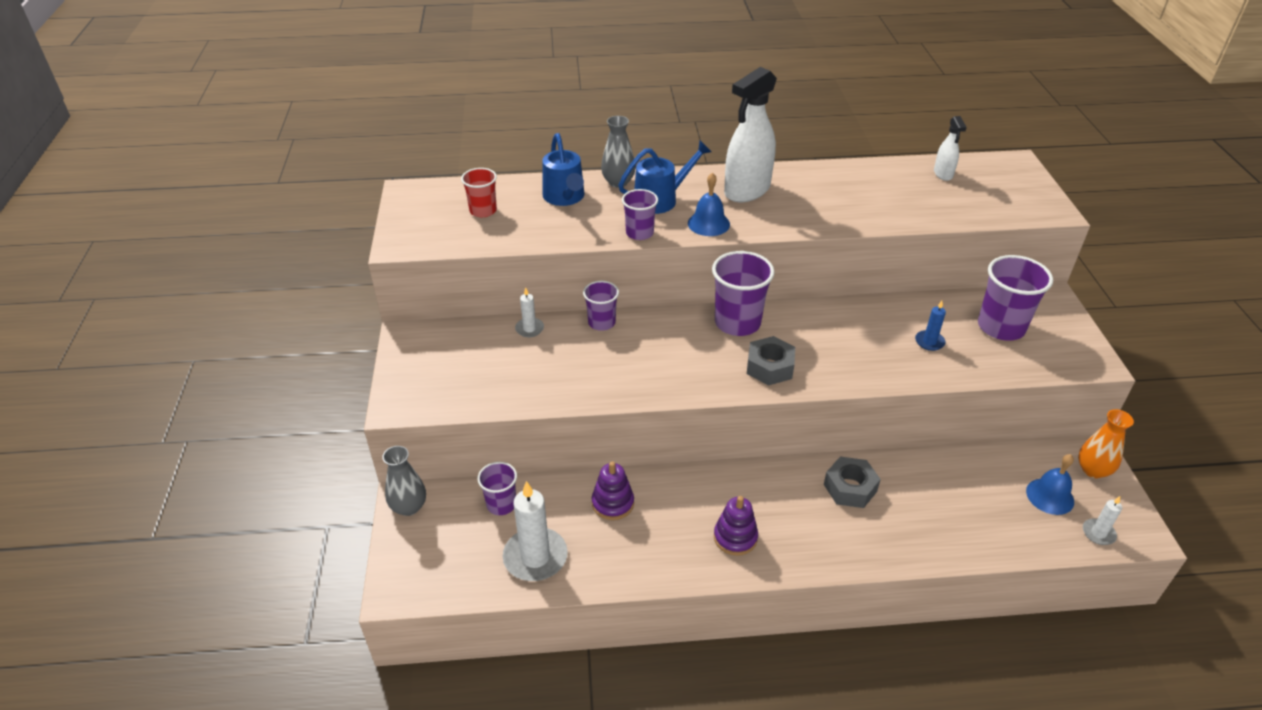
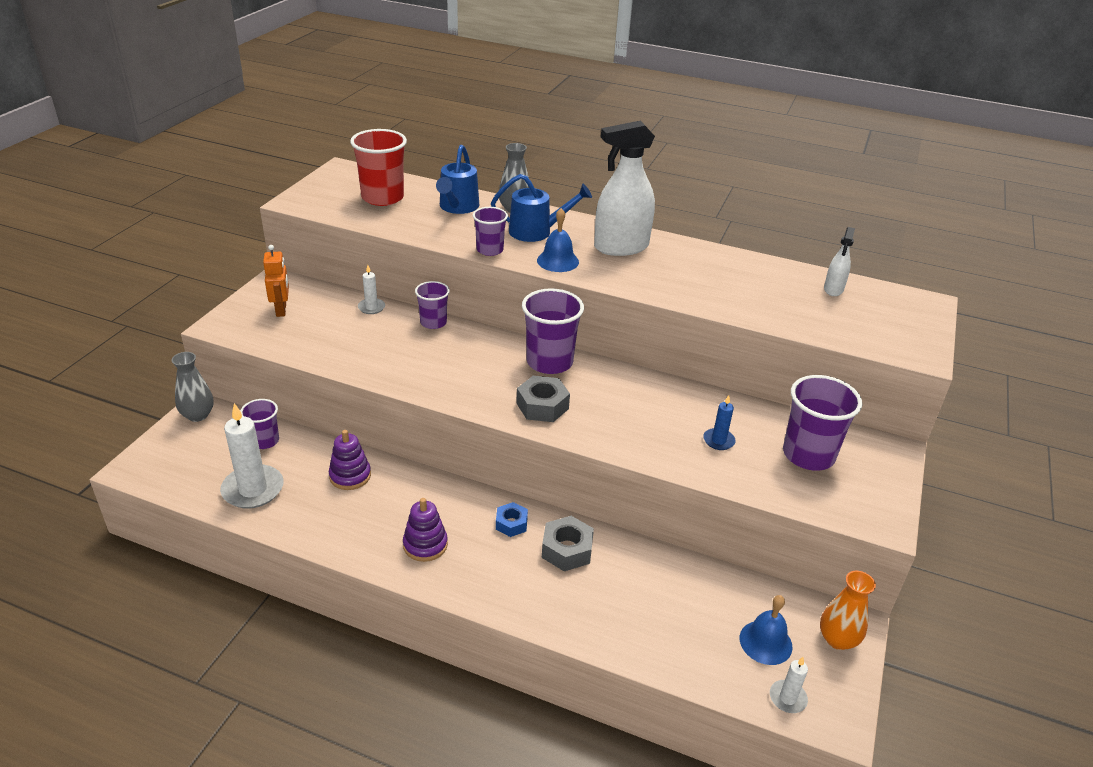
camera: 25 degrees right, 5 degrees down
(444, 364) = (281, 310): none -> orange robot
(483, 211) = (382, 198): red cup -> red cup, size x1.69
(787, 485) = (511, 524): none -> blue nut

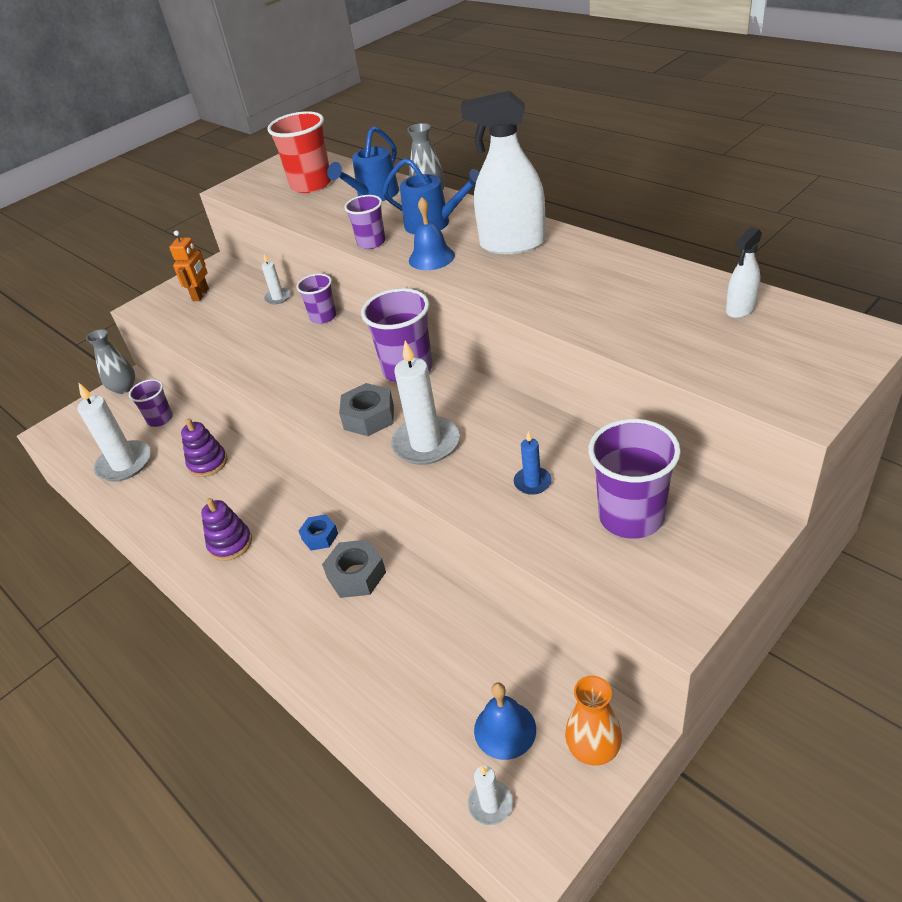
camera: 30 degrees right, 5 degrees up
(609, 422) = (426, 444): none -> white candle

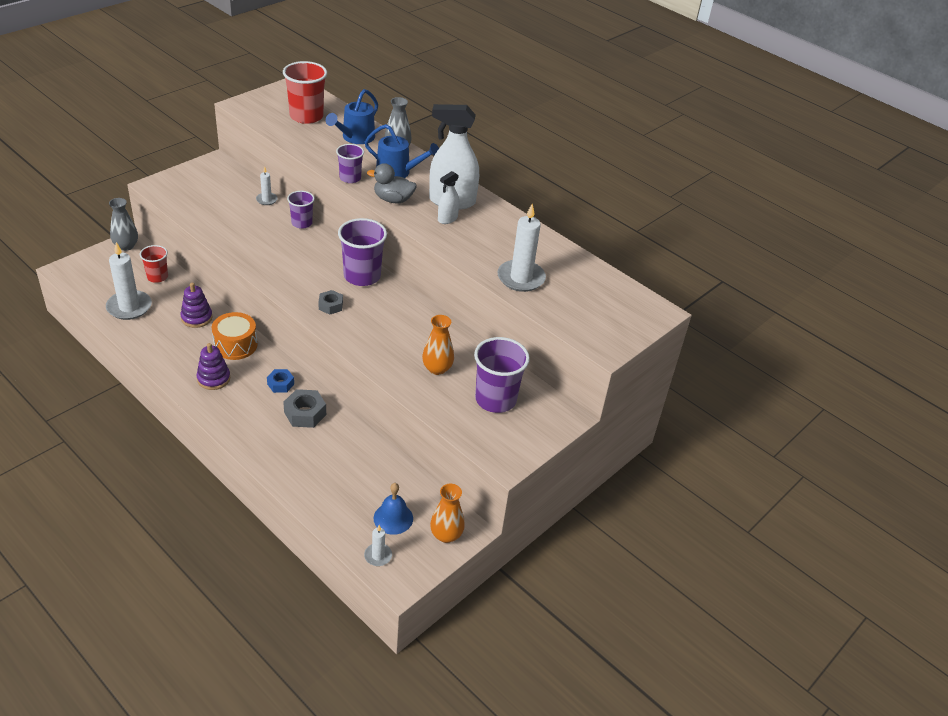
camera: 10 degrees left, 0 degrees up
(160, 419) = (157, 277): purple cup -> red cup
(201, 295) = (204, 185): orange robot -> none
(258, 491) = (235, 345): none -> orange drum
(369, 417) = (330, 306): grey nut -> grey nut, size x0.65
(426, 444) = (369, 331): white candle -> white candle (521, 278)
(431, 257) = (393, 200): blue bell -> grey duck
(532, 482) = (437, 368): blue candle -> orange vase
(740, 309) = (590, 280): white spray bottle -> white spray bottle (447, 219)

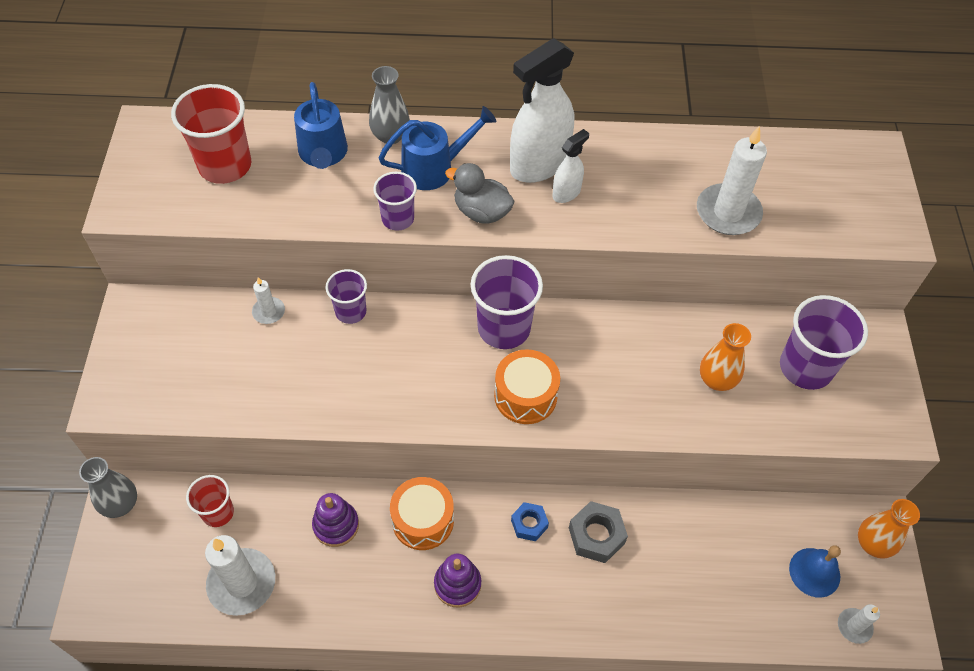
camera: 40 degrees left, 15 degrees up
(330, 306) = (525, 396): grey nut -> orange drum
(393, 200) = (481, 212): grey duck -> grey duck turned 60 degrees clockwise
(447, 219) = (566, 193): white spray bottle -> white spray bottle turned 135 degrees counterclockwise

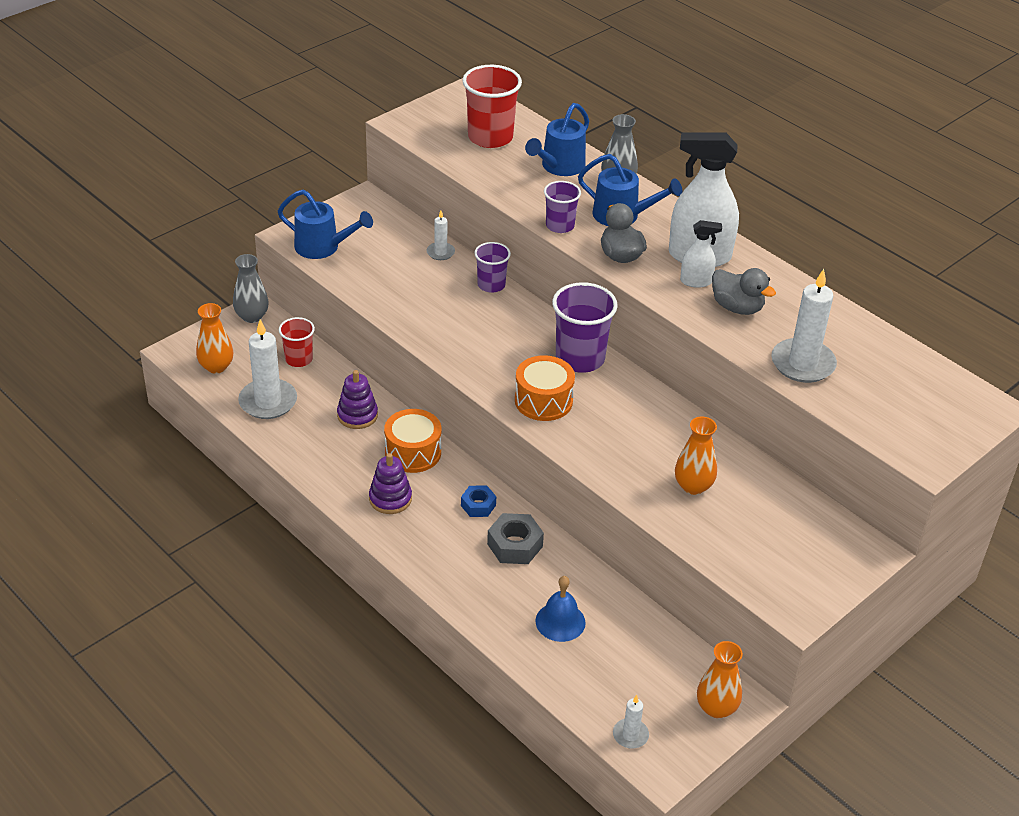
camera: 45 degrees right, 15 degrees down
(149, 589) = (216, 366): none -> orange vase
(154, 392) = (323, 247): none -> blue watering can
(624, 195) = (737, 307): none -> grey duck
(805, 367) = (774, 527): purple cup -> none
(814, 572) = (645, 685): blue bell -> blue bell (560, 621)

